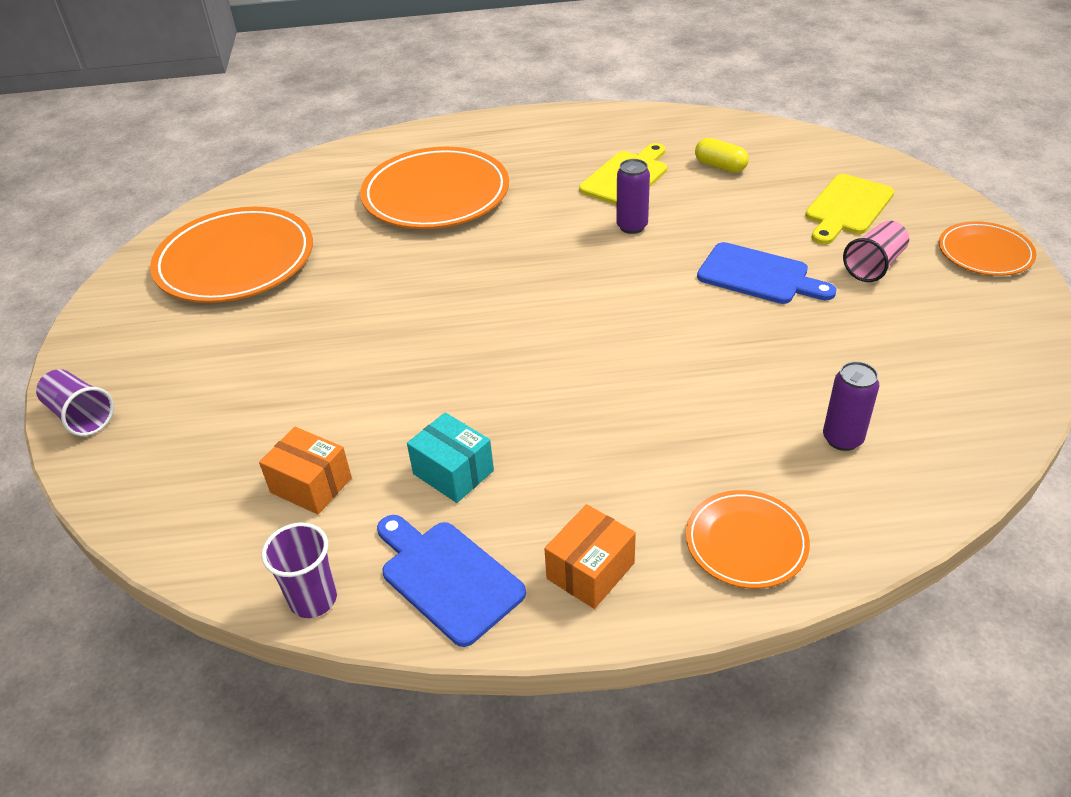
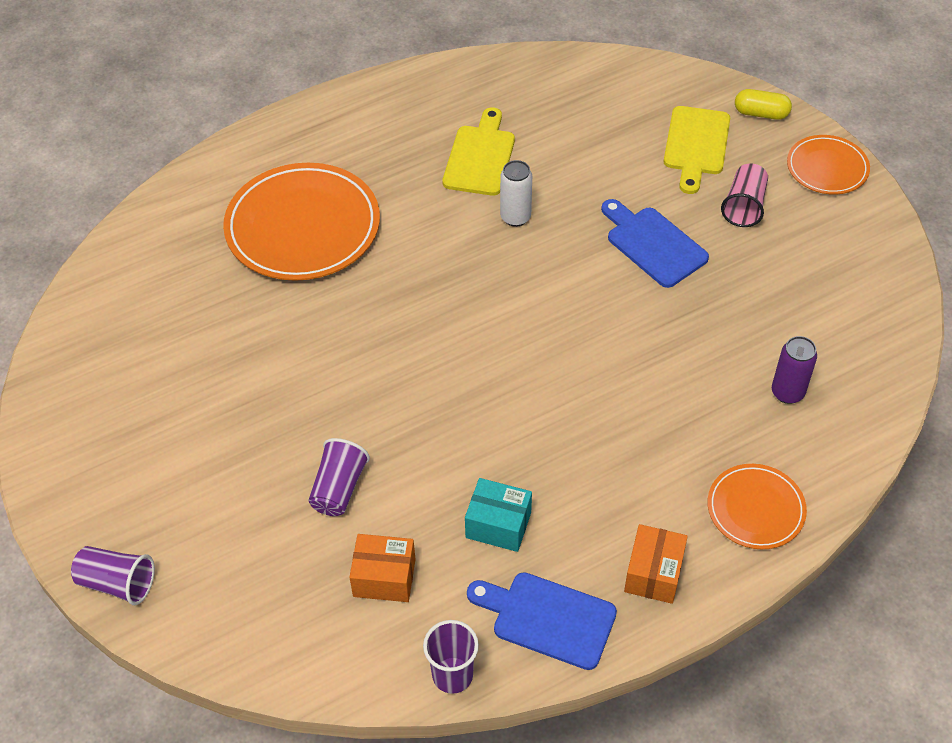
camera: 25 degrees left, 10 degrees up
(235, 261) = (146, 365): orange plate -> none
(324, 396) = (339, 488): none -> purple cup
(632, 226) = (515, 217): purple can -> white can
(720, 166) = (562, 121): yellow capsule -> yellow capsule (761, 113)
(758, 275) = (653, 244): blue cutting board -> blue cutting board turned 135 degrees counterclockwise

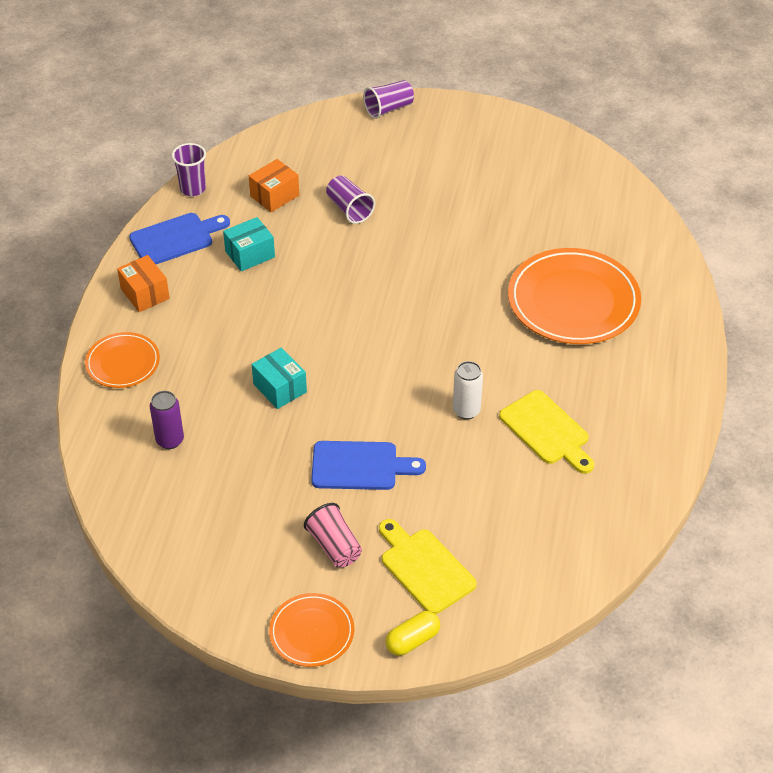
camera: 130 degrees right, 5 degrees down
(638, 359) = (280, 388): none -> turquoise box

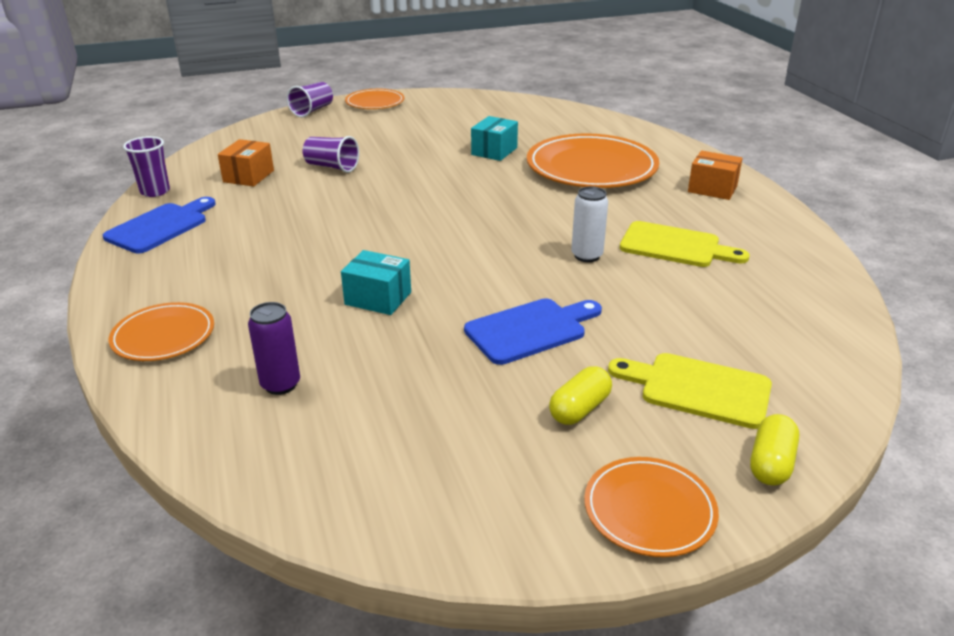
camera: 30 degrees left, 15 degrees down
(145, 294) = (152, 273): orange box -> orange box (712, 189)
(250, 254) = (255, 216): turquoise box -> turquoise box (494, 151)
(334, 546) = (579, 409): pink cup -> yellow capsule
(456, 115) = (375, 102): none -> orange plate

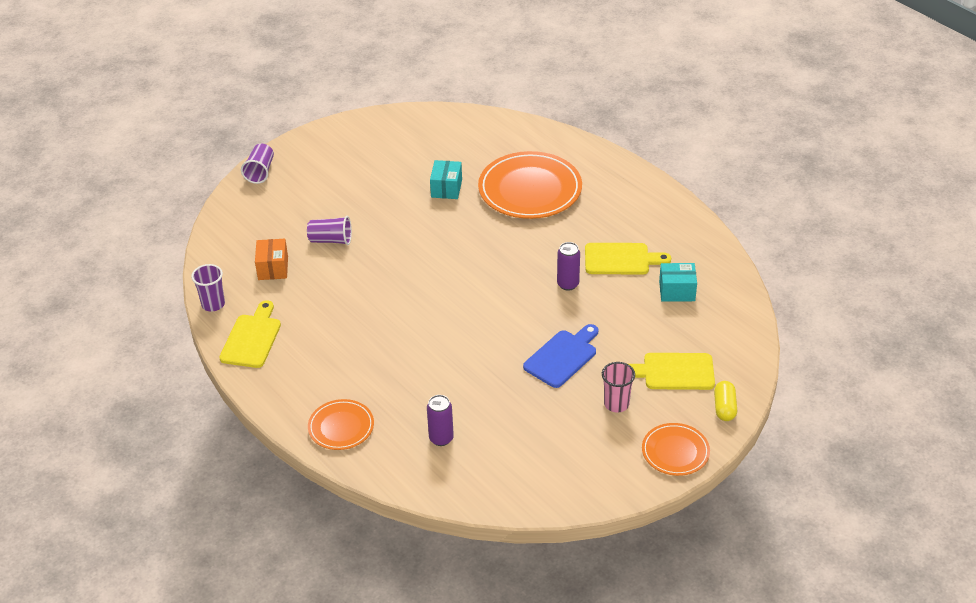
camera: 20 degrees left, 10 degrees up
(160, 226) = (252, 338): blue cutting board -> yellow cutting board
(375, 102) = (307, 147): orange plate -> none
(378, 298) = (454, 359): turquoise box -> turquoise box (677, 291)
(579, 409) = (616, 404): yellow capsule -> pink cup
(587, 256) = (568, 284): white can -> purple can
(712, 189) = (625, 192): orange box -> none

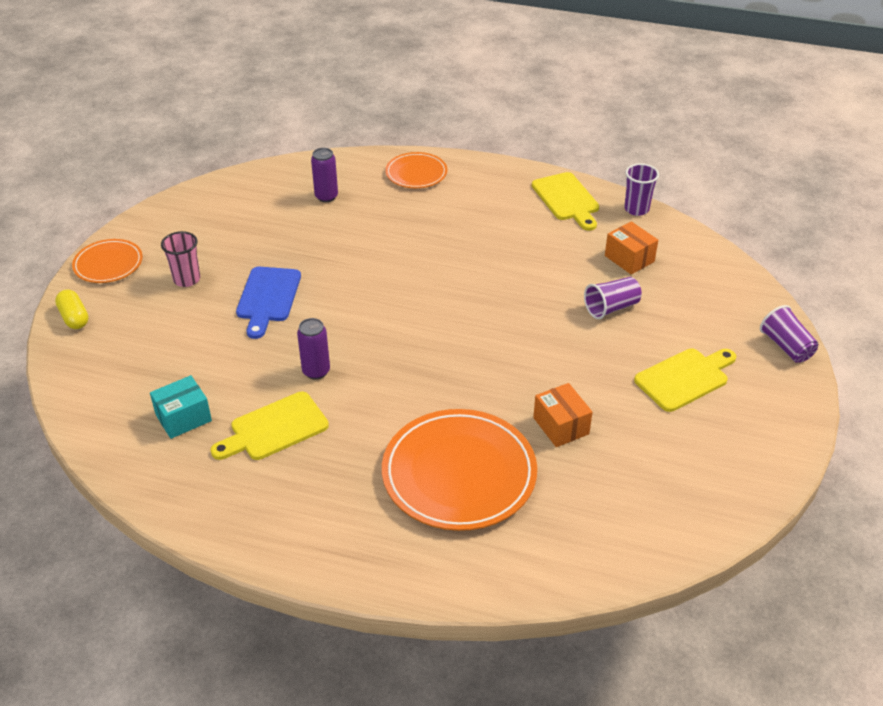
camera: 145 degrees right, 0 degrees up
(446, 188) = (561, 426): turquoise box -> orange box
(674, 372) = (143, 330): yellow cutting board -> yellow cutting board (684, 378)

